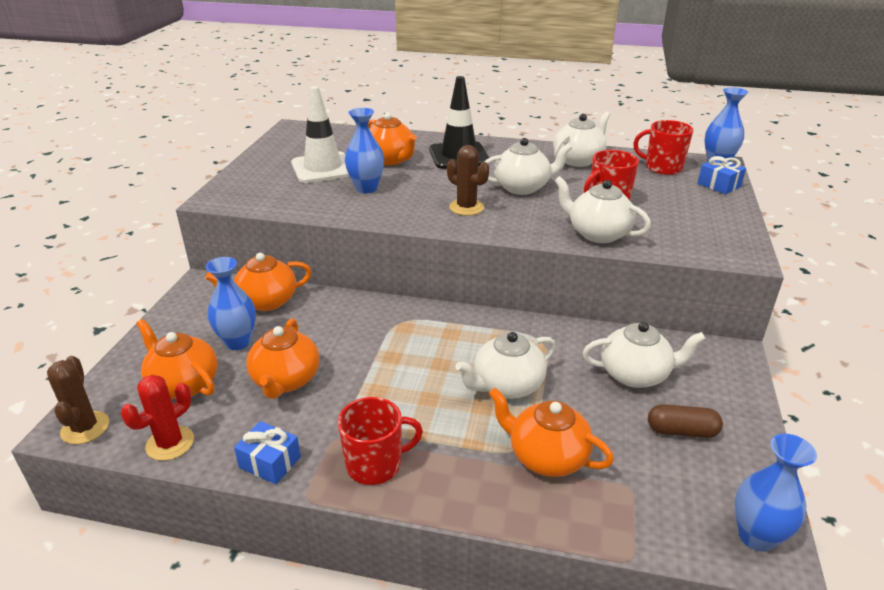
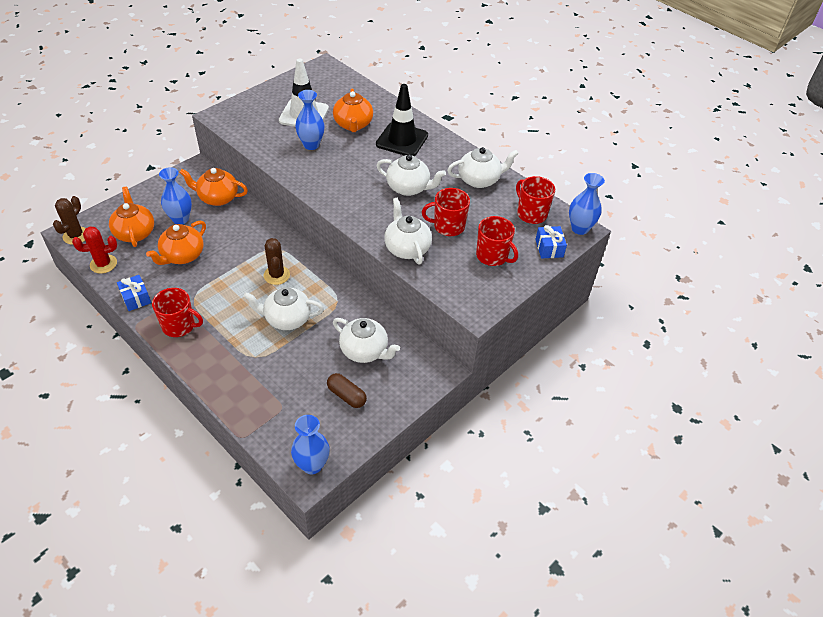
camera: 30 degrees right, 15 degrees up
(466, 207) = (353, 189): brown cactus -> brown cactus (276, 275)
(546, 457) = (261, 368): orange teapot -> none
(684, 209) = (492, 256): none -> red mug

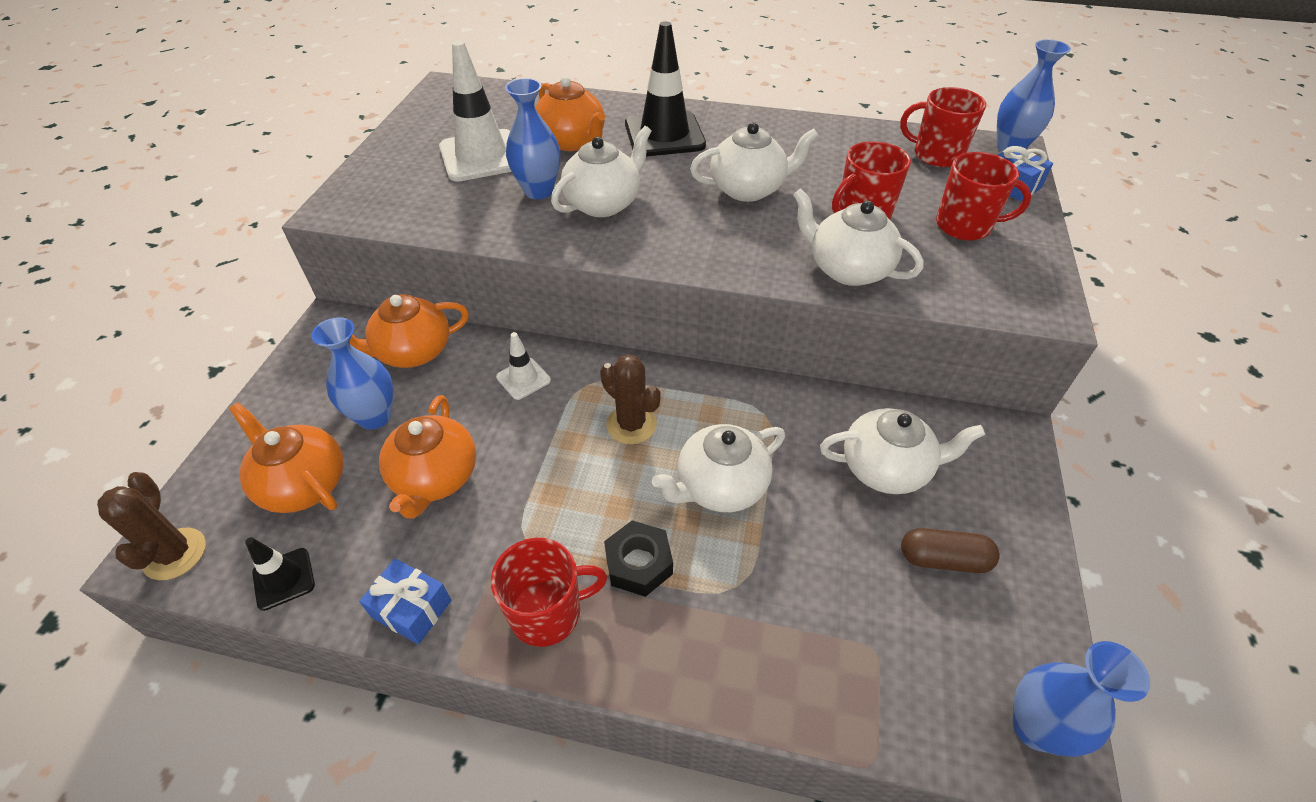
camera: 30 degrees left, 0 degrees up
(103, 264) = (284, 579): red cactus -> black traffic cone
(227, 328) = (638, 563): none -> black nut
(251, 233) = (523, 379): none -> white traffic cone
(479, 180) = (824, 142): white teapot -> white teapot (603, 203)

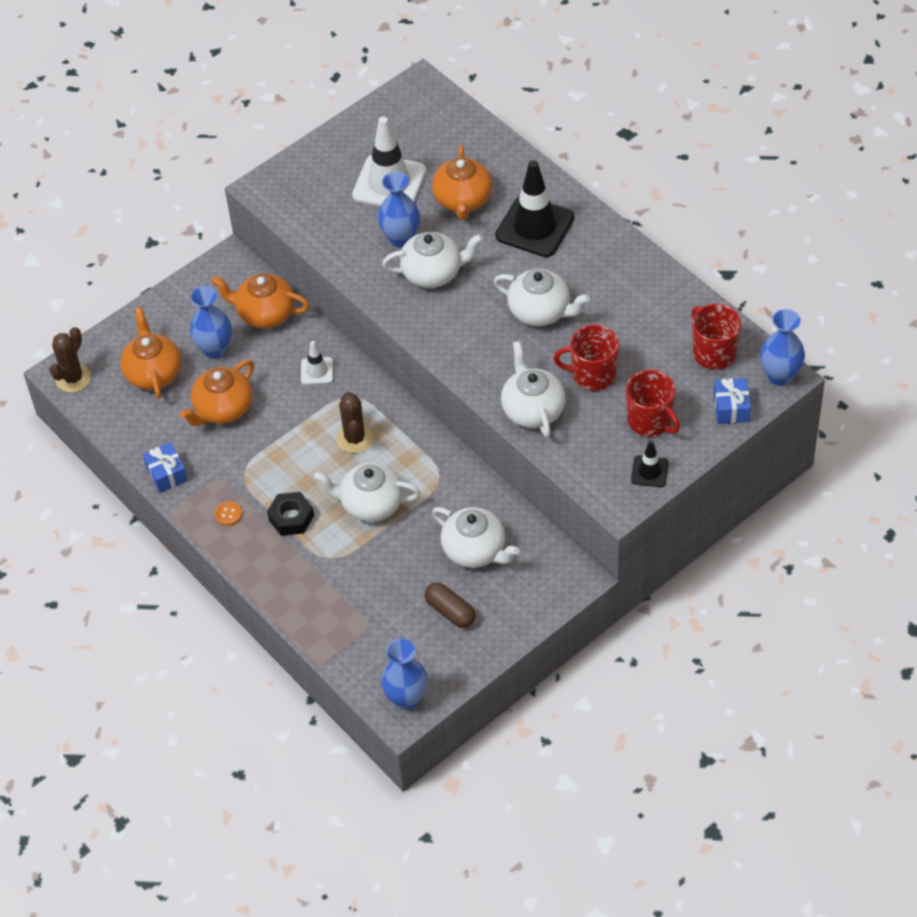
camera: 40 degrees right, 5 degrees up
(284, 579) = (117, 422): black traffic cone -> black traffic cone (649, 471)
(547, 612) = (228, 514): red mug -> orange button

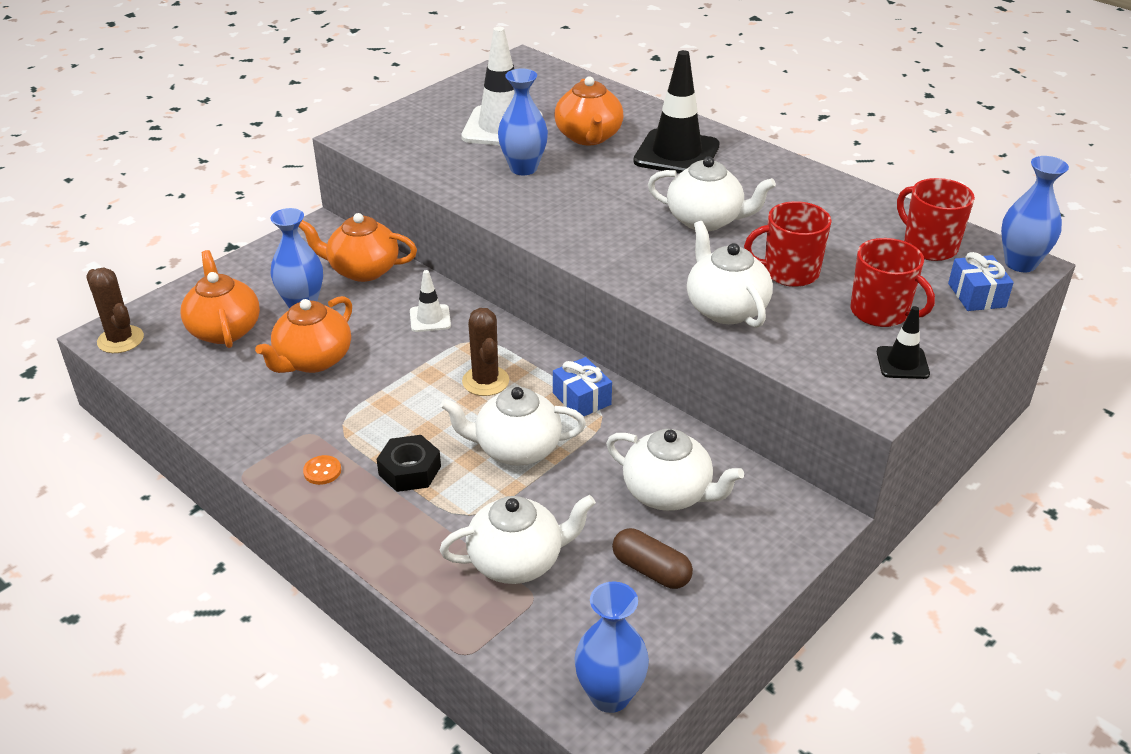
camera: 10 degrees left, 15 degrees down
(73, 378) = (120, 340): brown cactus -> brown cactus turned 60 degrees counterclockwise
(167, 474) = (237, 431): blue gift -> blue gift (582, 399)
(433, 273) = (567, 194): white teapot -> white teapot (517, 561)

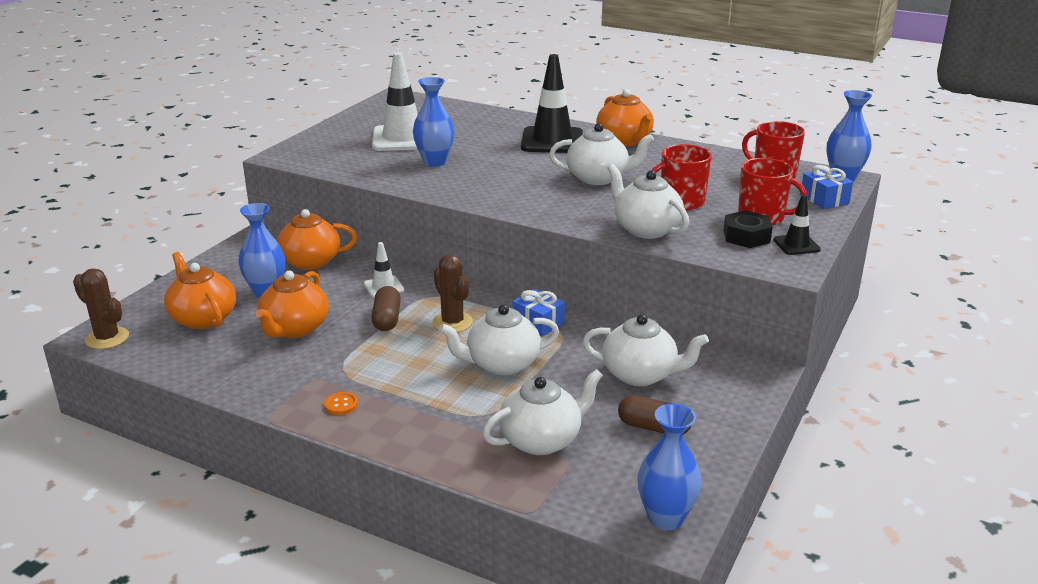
camera: 15 degrees left, 10 degrees down
(410, 470) = (418, 392): black nut -> black nut (746, 236)
(416, 364) = (387, 319): none -> brown capsule
(589, 137) = (476, 138): orange teapot -> orange teapot (624, 141)

